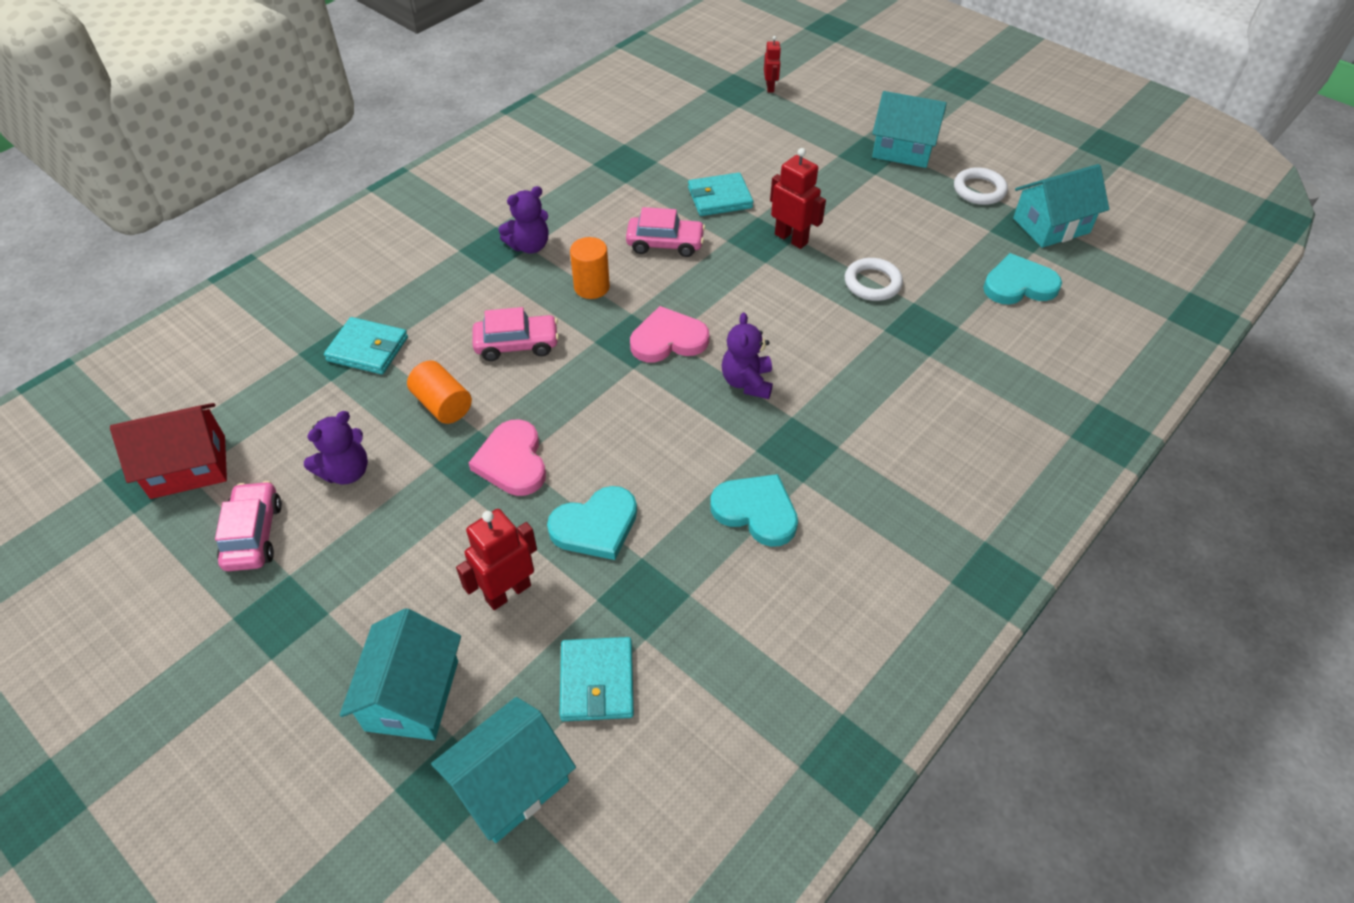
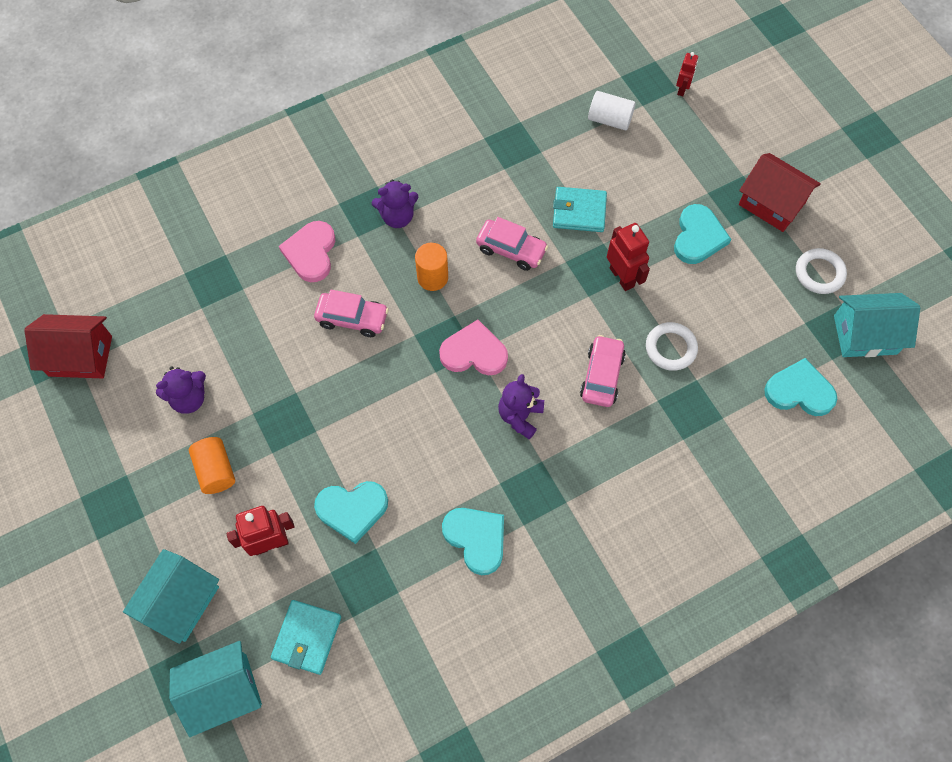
camera: 20 degrees right, 15 degrees up
(254, 534) = (111, 432): pink car -> pink car (602, 376)
(368, 349) = (237, 286): turquoise wallet -> none
(443, 404) = (277, 359): orange cylinder -> orange cylinder (216, 470)
(512, 461) = (311, 430): pink heart -> pink heart (311, 253)
(712, 123) = (609, 119): none -> white cylinder
(848, 190) = (698, 237): none -> turquoise heart
(903, 150) = (771, 203): turquoise house -> red house

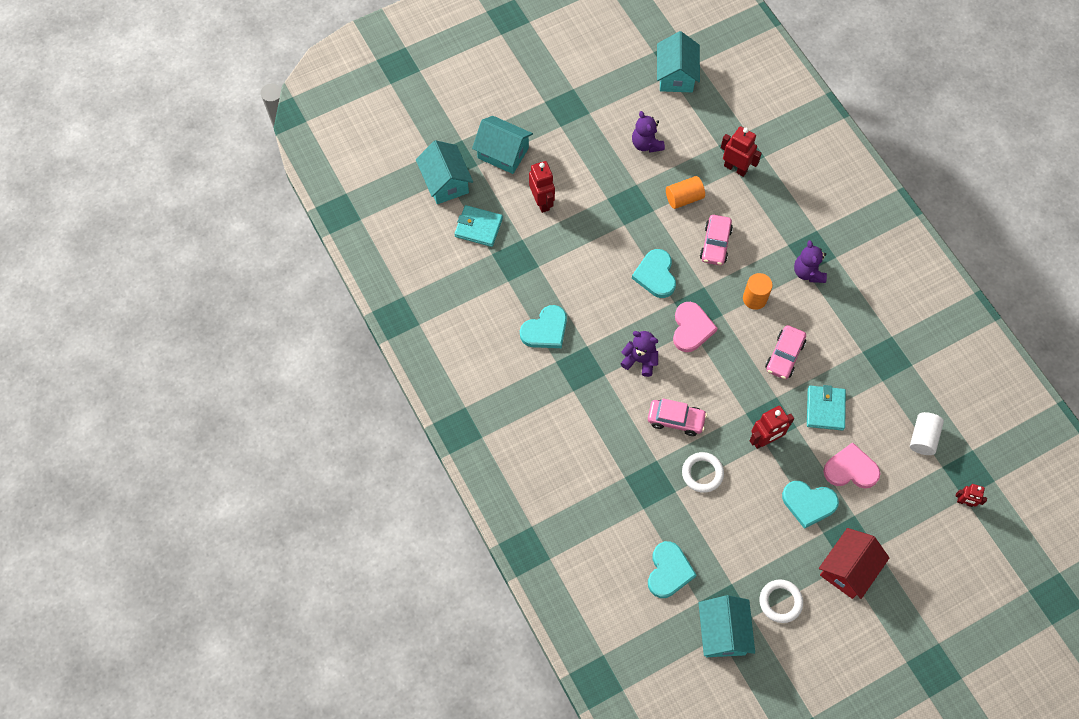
camera: 90 degrees right, 0 degrees up
(80, 356) = (676, 75): red house -> turquoise house
(216, 470) = (593, 165): orange cylinder -> orange cylinder (684, 198)
(239, 289) = (735, 168): none -> red robot
(311, 253) = (770, 213): pink heart -> pink heart (851, 469)
(352, 509) = (566, 250): turquoise heart -> turquoise heart (655, 275)

